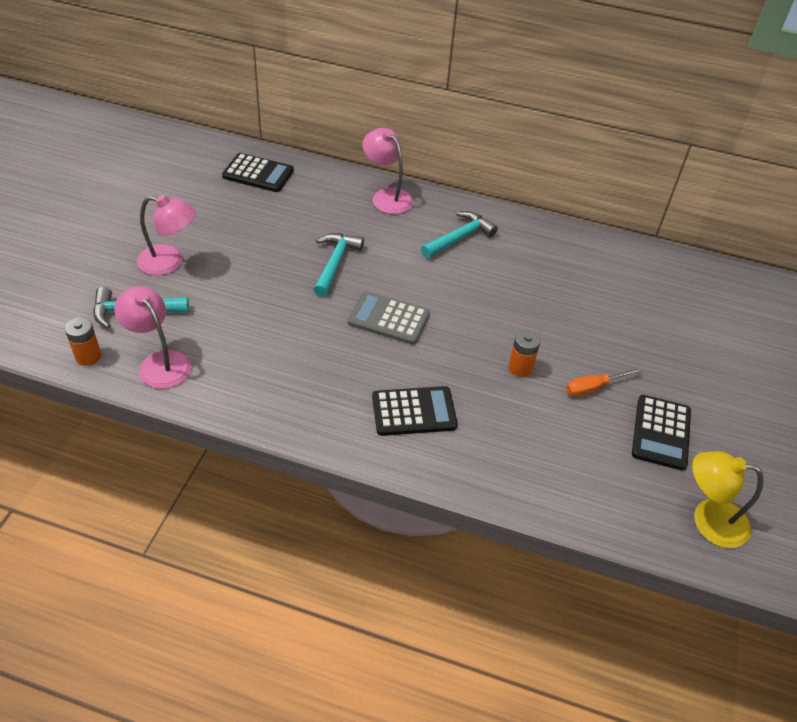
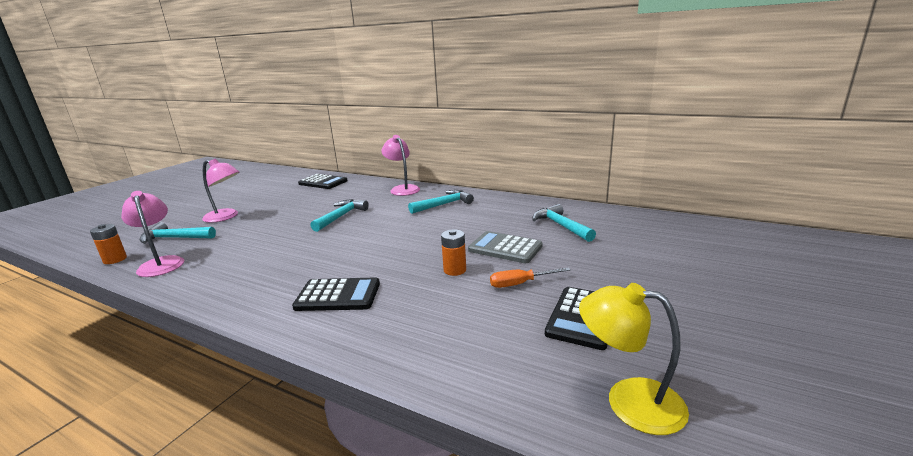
camera: 15 degrees right, 25 degrees down
(388, 318) = (359, 242): grey calculator -> grey calculator (505, 248)
(613, 286) = (561, 226): none -> turquoise hammer

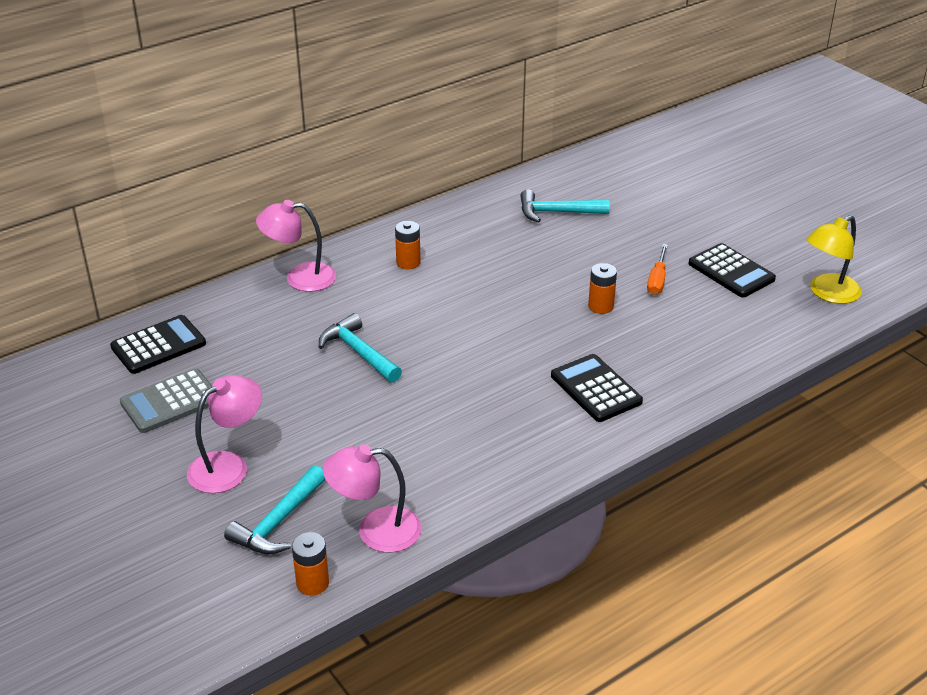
camera: 65 degrees left, 15 degrees up
(338, 296) = (596, 389): black calculator -> black calculator turned 60 degrees counterclockwise
(444, 204) = (408, 262): turquoise hammer -> orange battery
(505, 248) = (578, 263): grey calculator -> grey calculator (170, 402)

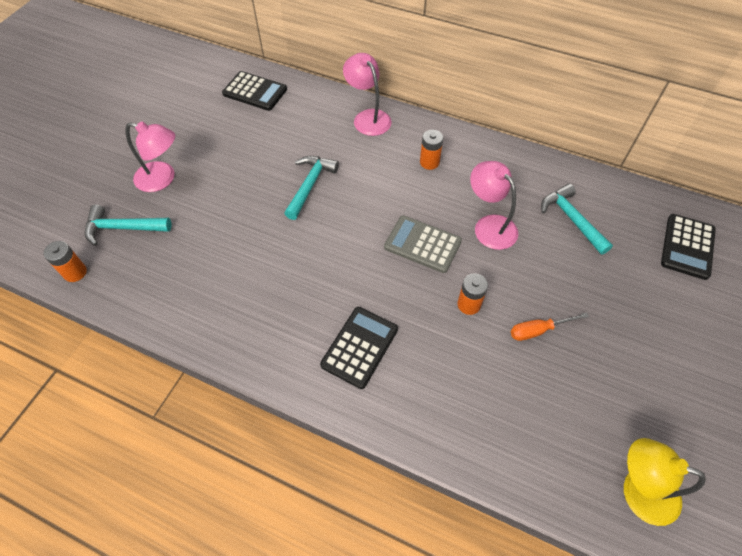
camera: 60 degrees right, 20 degrees up
(170, 402) = (206, 124): grey calculator -> grey calculator (422, 244)
(375, 530) = (136, 282): pink lamp -> pink lamp (489, 225)
(731, 271) = (600, 385): black calculator -> black calculator (687, 246)

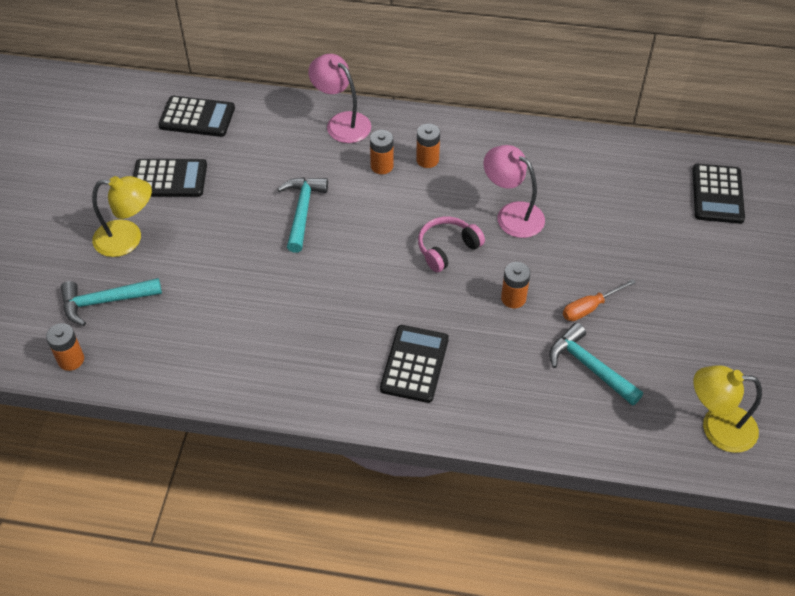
camera: 15 degrees left, 5 degrees down
(162, 179) = (128, 239): pink lamp -> yellow lamp
(214, 136) = (169, 179): none -> black calculator
(389, 160) = (382, 166): none -> orange battery
(422, 244) = (447, 249): grey calculator -> pink headphones
(571, 219) = (595, 190): turquoise hammer -> turquoise hammer (589, 367)

